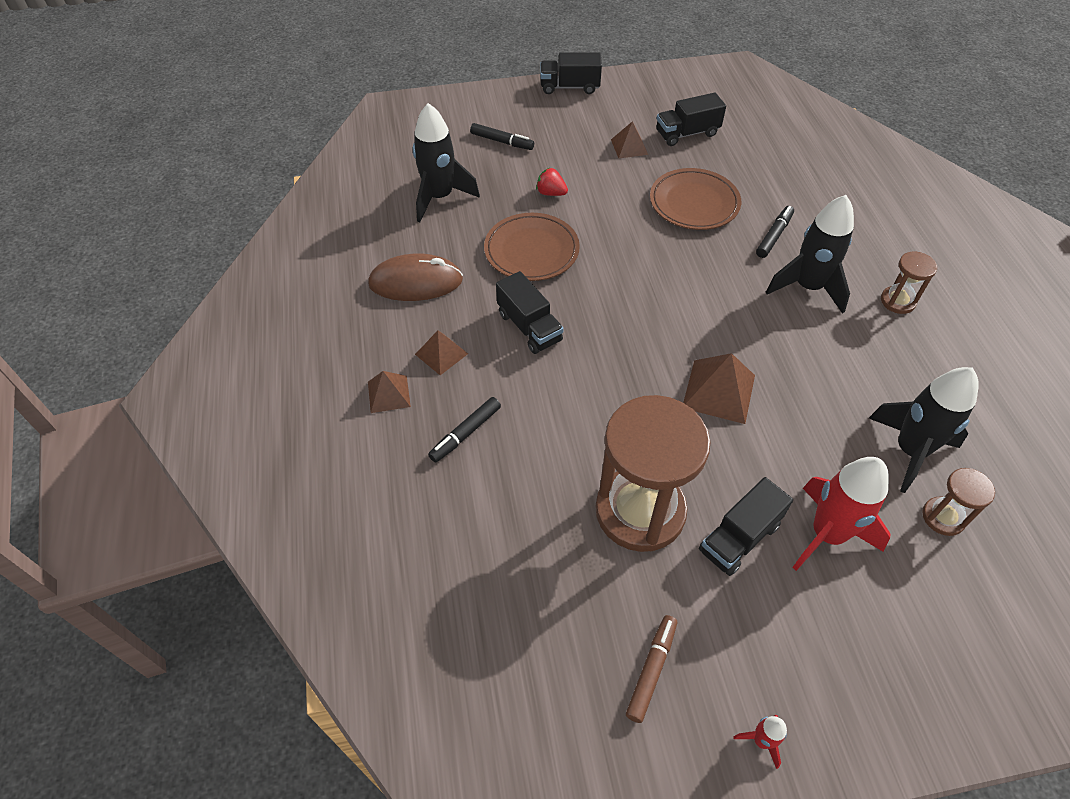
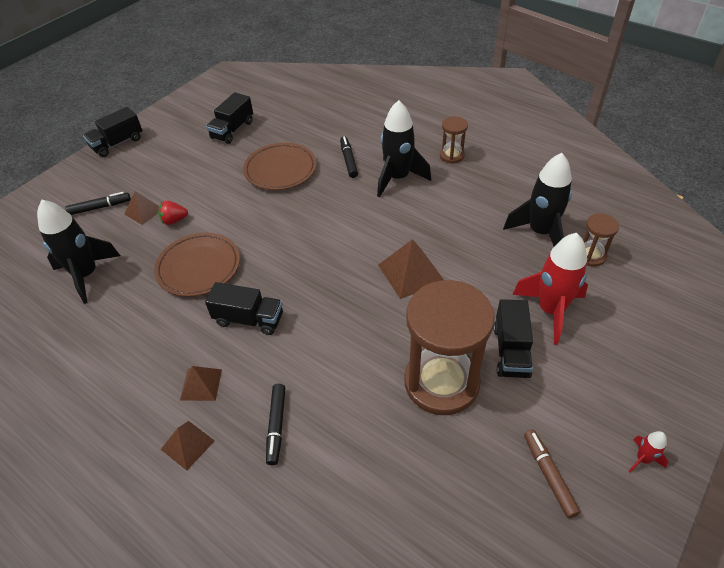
camera: 40 degrees left, 5 degrees down
(416, 282) = (127, 348): brown mouse -> none
(629, 147) = (201, 159): brown pyramid -> brown pyramid (143, 211)

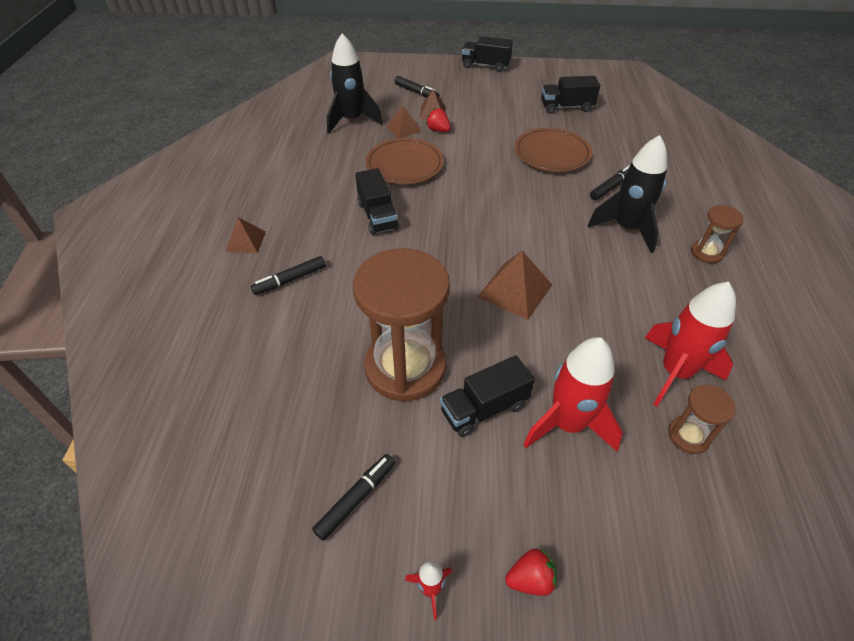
camera: 55 degrees right, 0 degrees up
(201, 384) = (300, 222): brown pyramid -> brown pyramid (403, 129)
(540, 232) = (675, 372): black rocket -> red rocket
(549, 475) = (356, 499): brown marker -> black marker
(656, 395) = (530, 579): none -> red strawberry

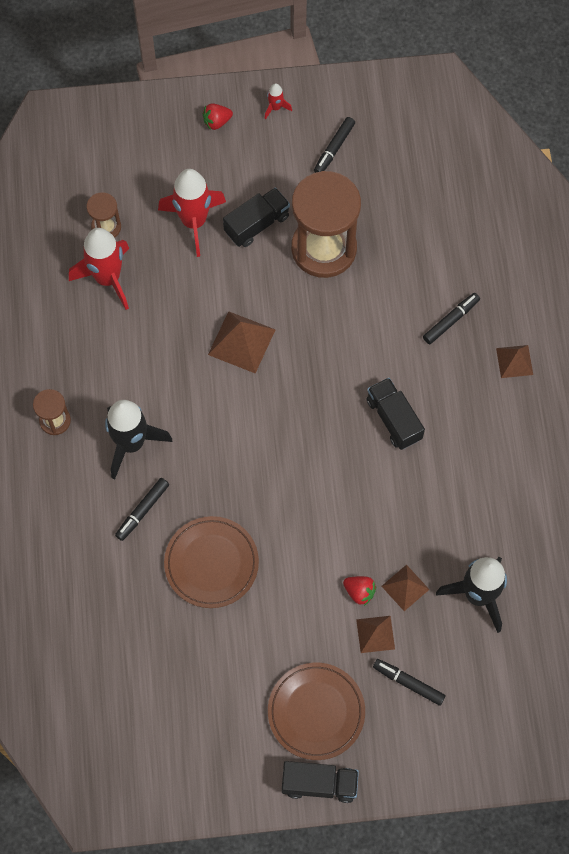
camera: 170 degrees right, 20 degrees up
(404, 165) = (385, 510): brown plate -> brown plate (316, 712)
(566, 107) = (193, 679): black truck -> none

